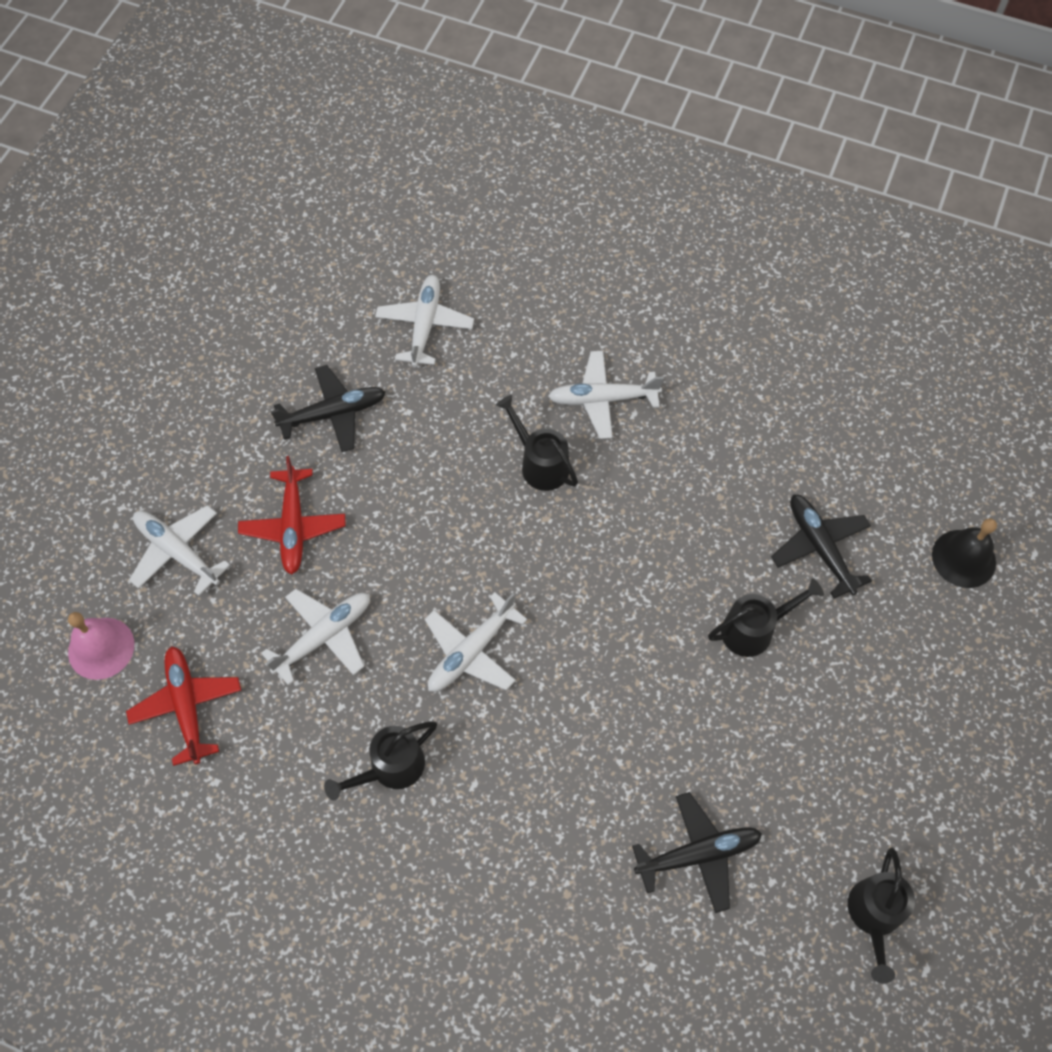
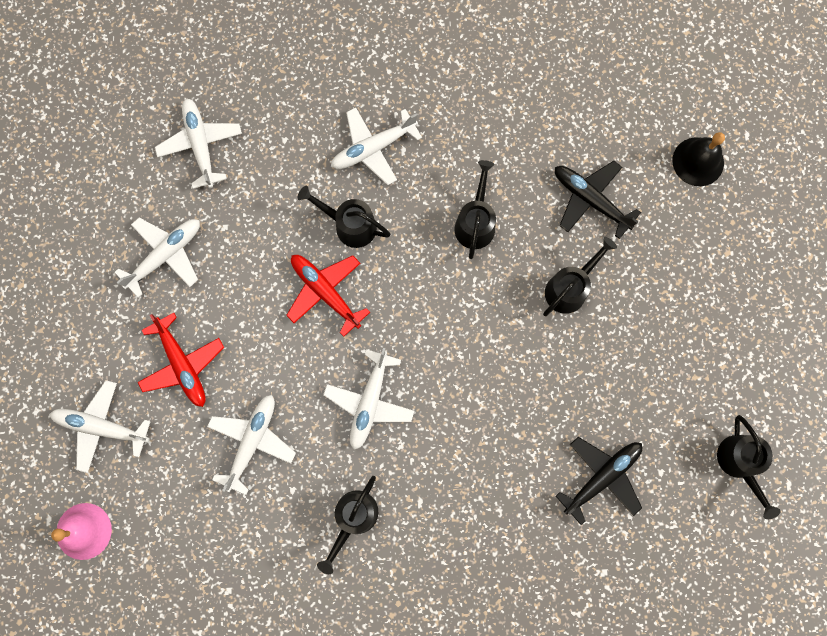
camera: 25 degrees left, 15 degrees up
(187, 707) = (176, 545): red plane -> red plane (325, 292)
(333, 414) = (165, 255): black plane -> white plane
(678, 517) = (475, 222): none -> black watering can

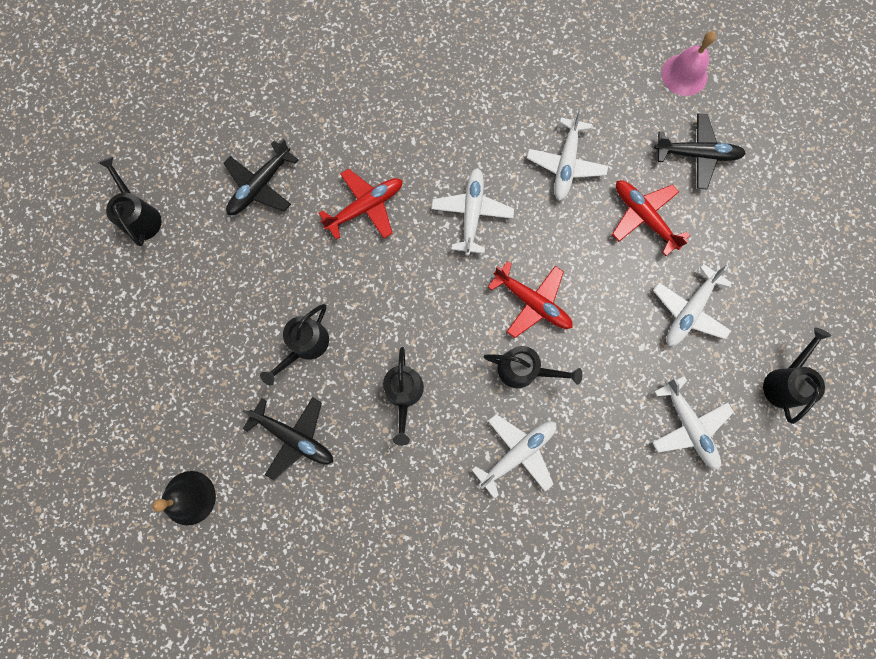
camera: 170 degrees right, 0 degrees up
(102, 427) = (696, 154): white plane -> black plane
(353, 519) = (466, 119): black watering can -> black watering can (784, 381)
(487, 430) = (365, 207): none -> red plane

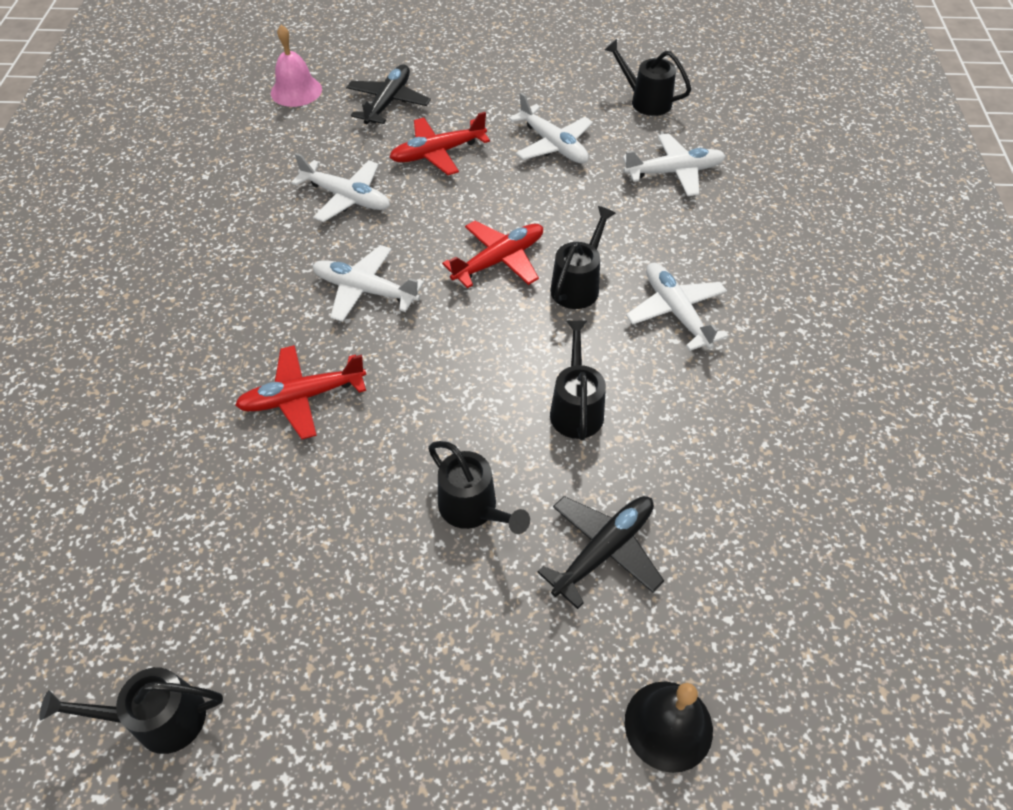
camera: 75 degrees left, 25 degrees down
(261, 185) = (203, 520): black plane -> none
(365, 207) = (303, 397): red plane -> red plane turned 90 degrees counterclockwise
(404, 394) = (576, 407): black watering can -> black watering can turned 105 degrees counterclockwise

